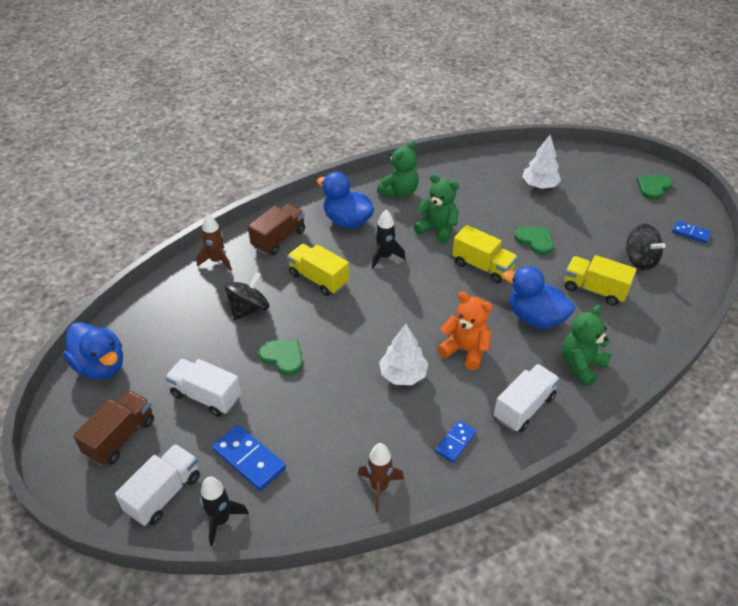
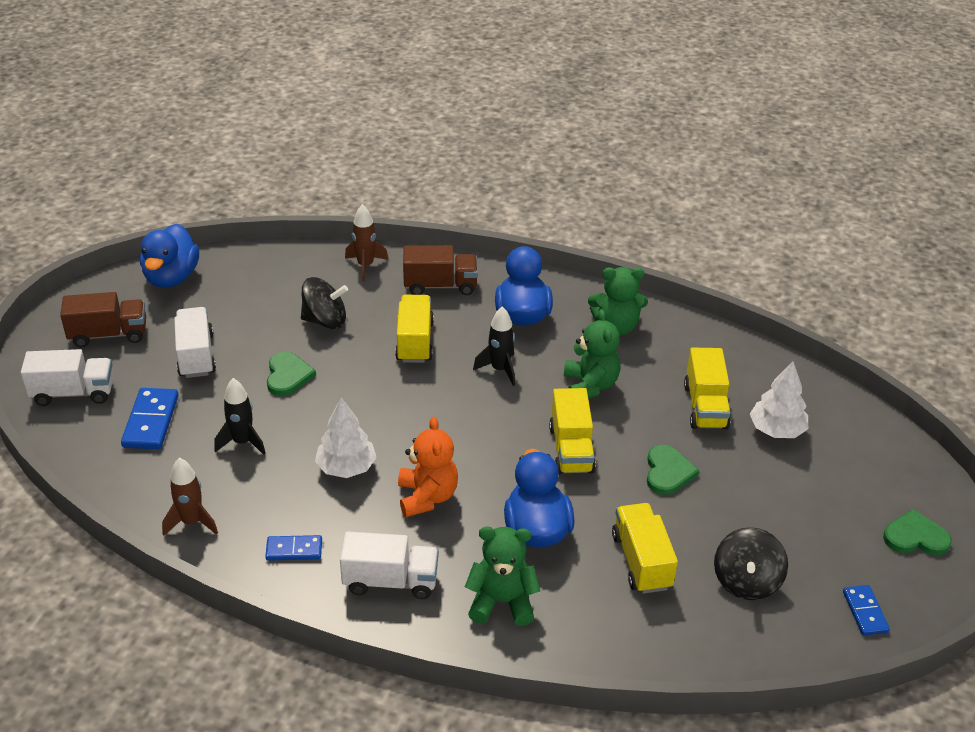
camera: 50 degrees right, 5 degrees down
(221, 520) = (74, 441): black rocket -> black rocket (242, 442)
(497, 198) = (705, 406): none -> yellow truck

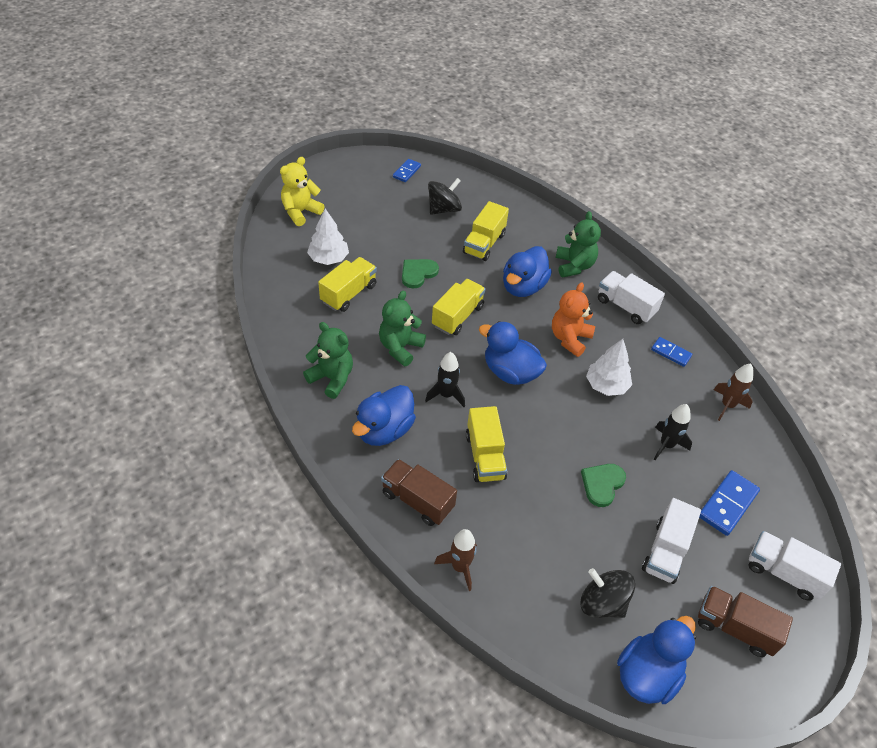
camera: 145 degrees left, 10 degrees up
(325, 321) = (539, 523): black spinning top -> black spinning top (602, 603)
(415, 342) = (485, 456): yellow truck -> yellow truck turned 45 degrees counterclockwise
(459, 424) = (510, 372): none -> blue duck
(502, 602) = (574, 266): green teddy bear -> green teddy bear turned 135 degrees counterclockwise
(885, 465) = (300, 212): none -> yellow teddy bear
(915, 537) = (338, 180): green heart -> none

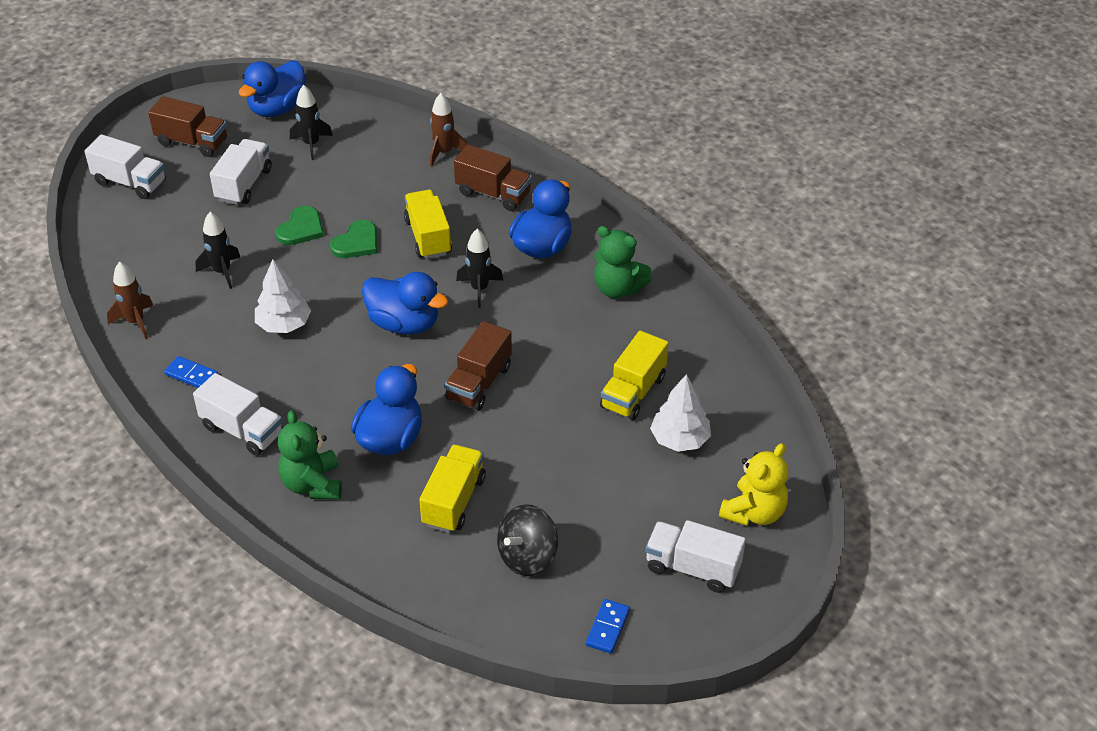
camera: 175 degrees right, 5 degrees down
(349, 191) = (692, 568): none -> white truck
(400, 347) = (546, 333): green teddy bear -> none
(418, 273) = (545, 436): green heart -> green heart (356, 242)
(457, 316) = (479, 383): yellow truck -> brown truck
(569, 338) = (326, 374): orange teddy bear -> none
(602, 603) = (311, 144): black spinning top -> black rocket
(728, 504) = (168, 228): blue domino -> none

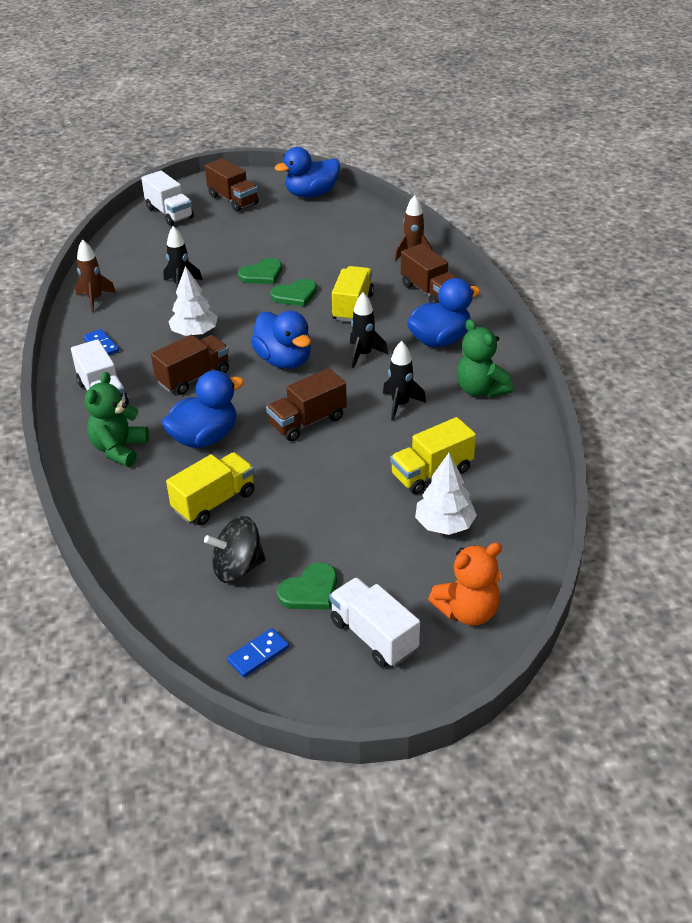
camera: 30 degrees right, 5 degrees down
(244, 185) = (245, 235): white truck -> none
(311, 144) = (316, 223): black rocket -> black rocket (400, 405)
(325, 376) = (193, 377): none -> brown truck
(608, 550) = (310, 590): none -> green heart
(754, 512) = (467, 611): yellow teddy bear -> orange teddy bear

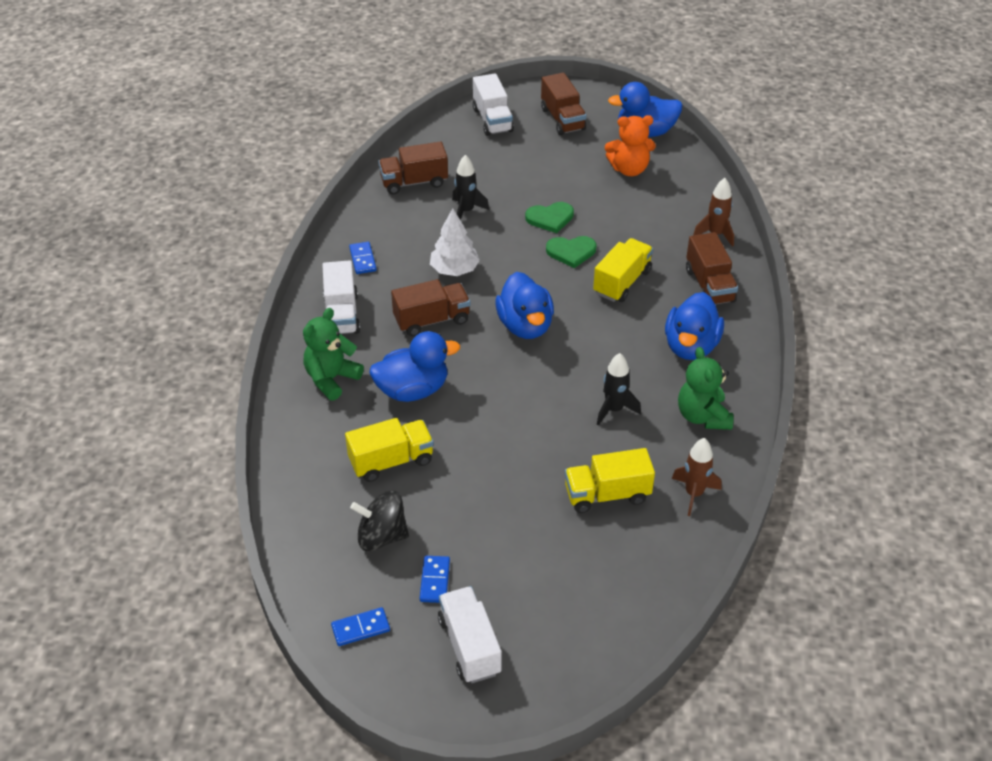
camera: 20 degrees right, 5 degrees up
(95, 299) = (378, 205): brown rocket -> brown rocket (694, 494)
(307, 421) = (515, 401): brown truck -> brown truck (414, 182)
(310, 590) = (434, 581): green heart -> blue domino
(363, 354) = (606, 341): black rocket -> none
(440, 340) = (691, 346): blue duck -> blue duck turned 120 degrees clockwise
(444, 525) = (591, 554): white tree -> none
(467, 611) = (567, 651): orange teddy bear -> orange teddy bear (629, 169)

